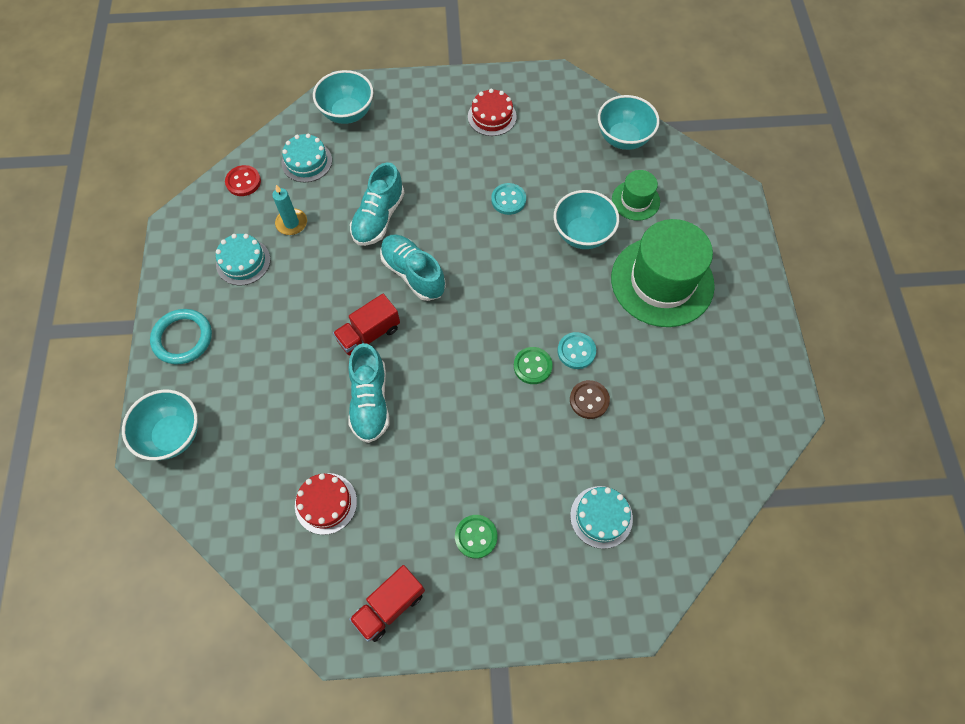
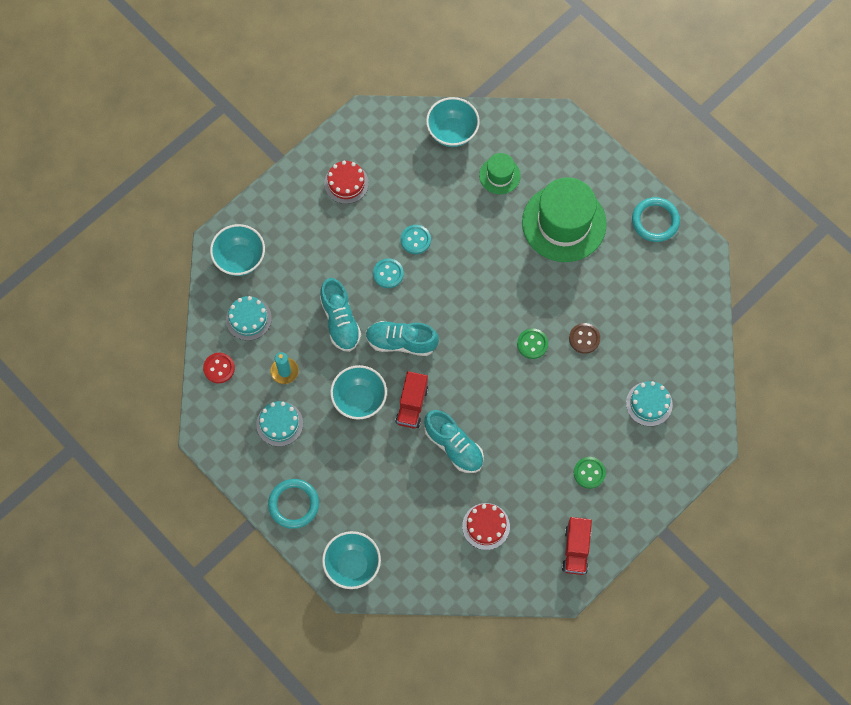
camera: 40 degrees left, 5 degrees up
(576, 351) = (550, 313): turquoise button -> turquoise button (388, 274)
(582, 234) = (486, 228): turquoise bowl -> turquoise bowl (359, 400)
(759, 344) = (655, 221): none -> turquoise ring

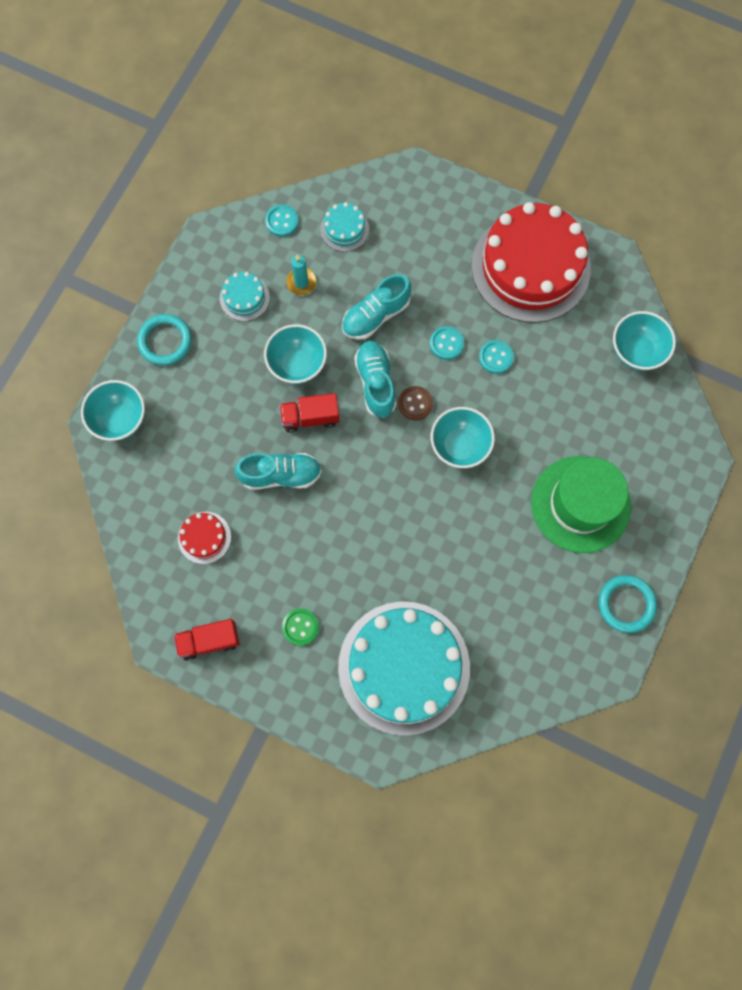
camera: 70 degrees right, 5 degrees up
(219, 368) = (282, 221): red button -> turquoise button
(240, 259) = (405, 198): turquoise bowl -> turquoise bowl (459, 446)
(346, 183) = (530, 267): red cake -> red cake, size x2.40
(454, 446) = (280, 475): turquoise shoe -> turquoise shoe turned 120 degrees counterclockwise
(499, 175) = (607, 417): green hat -> none
(532, 344) = (425, 517): green button -> none
(584, 338) = (453, 571): brown button -> brown button (415, 404)
(649, 404) = (404, 667): turquoise cake -> turquoise cake, size x2.40

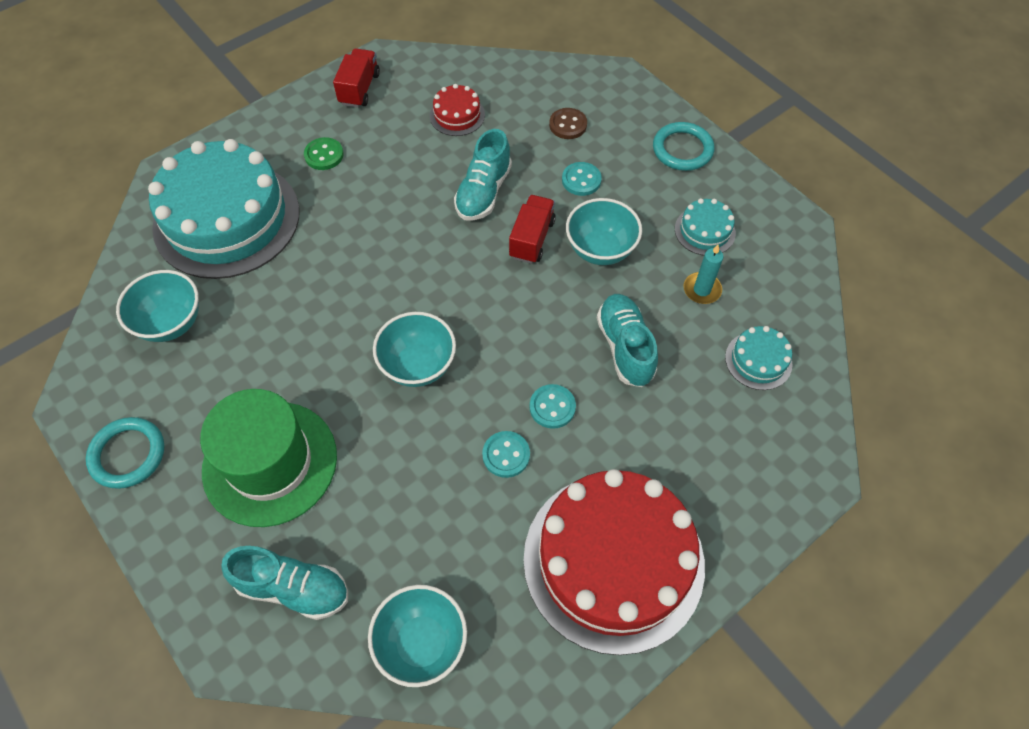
camera: 115 degrees right, 15 degrees down
(120, 419) = (613, 92): turquoise bowl -> turquoise bowl (171, 323)
(282, 221) = (793, 300): turquoise button -> turquoise button (581, 180)
(375, 383) = (540, 313): turquoise shoe -> turquoise shoe (293, 588)
(415, 404) = (493, 342): brown button -> brown button (568, 125)

